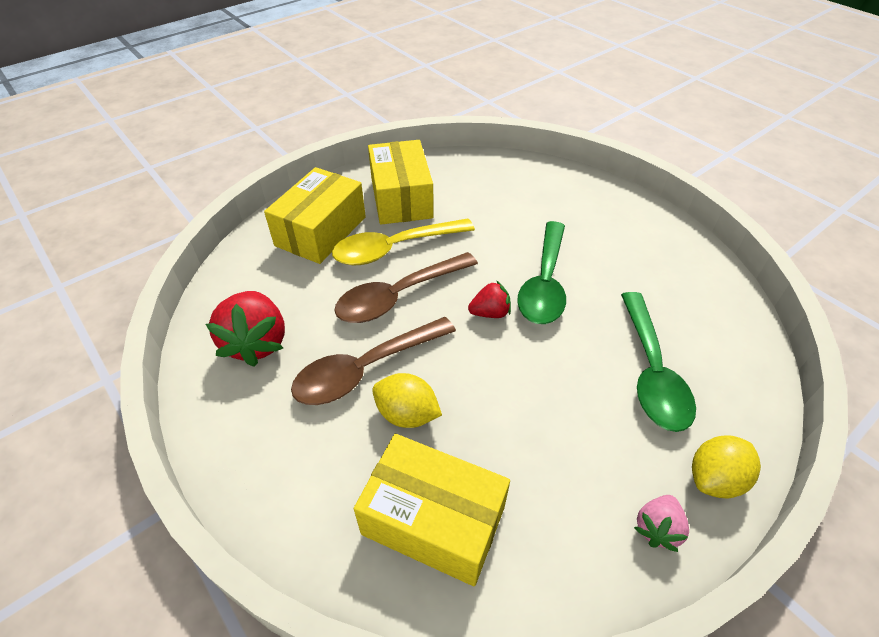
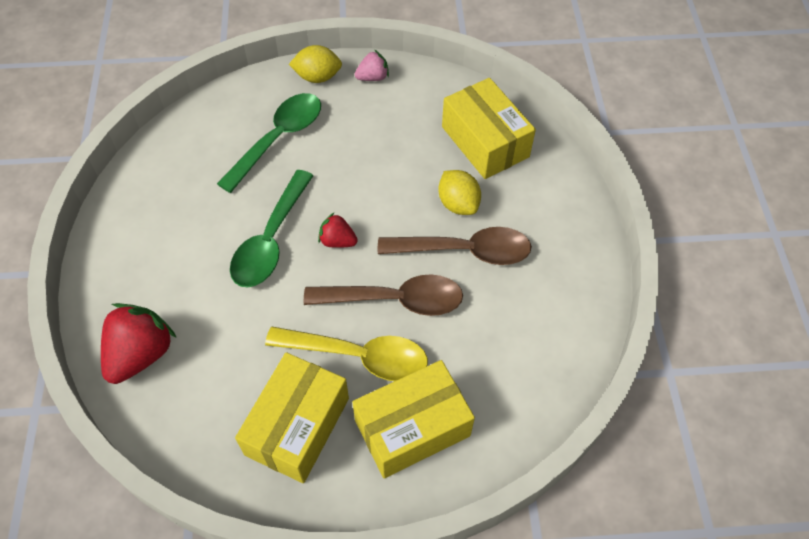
camera: 145 degrees left, 10 degrees up
(256, 342) = (536, 324): red strawberry -> red strawberry (141, 354)
(544, 283) = (270, 240): green spoon -> green spoon turned 150 degrees clockwise

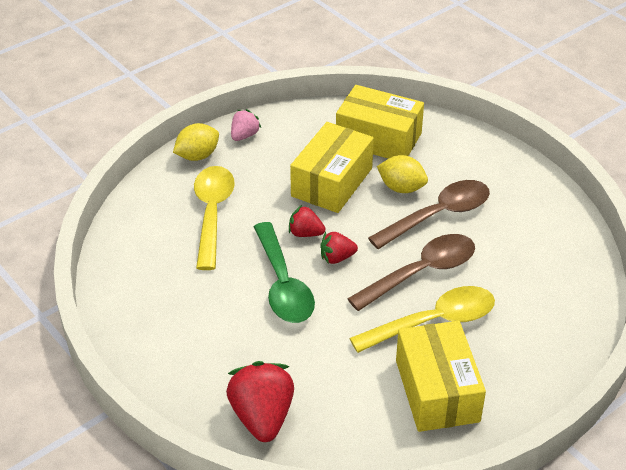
camera: 35 degrees left, 15 degrees down
(279, 139) = (212, 213): green spoon -> yellow spoon
(334, 201) = (305, 233): none -> red strawberry
(412, 428) = (518, 343): yellow box -> yellow box (331, 182)

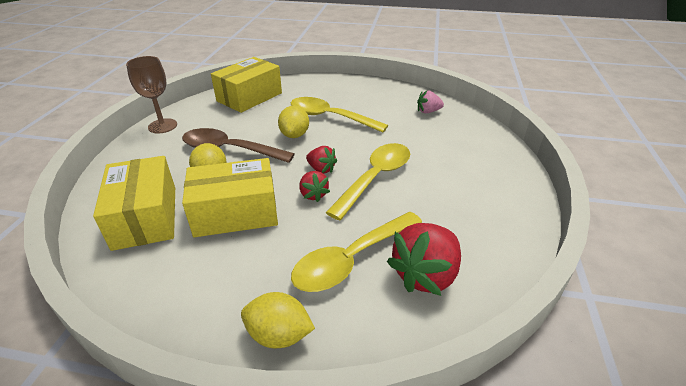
camera: 130 degrees left, 5 degrees down
(244, 135) = (207, 317): pink strawberry -> pink strawberry (428, 111)
(262, 417) = (472, 136): red strawberry -> red strawberry (425, 275)
(283, 284) = (375, 178): green spoon -> yellow spoon
(421, 272) = (294, 135): brown spoon -> yellow lemon
(437, 390) = (374, 101): yellow box -> yellow box (249, 97)
(539, 189) = (162, 126): none -> brown goblet

